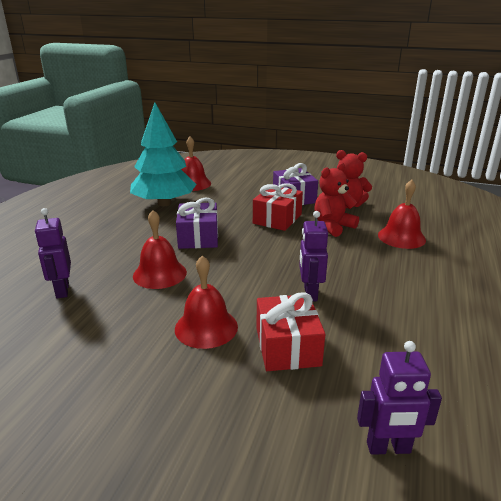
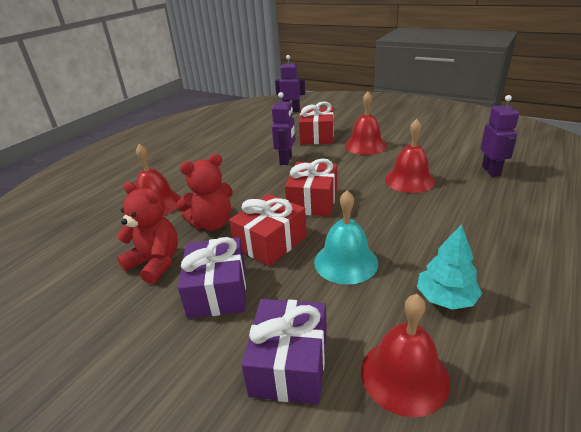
camera: 165 degrees left, 5 degrees up
(164, 203) = (446, 298): turquoise tree -> turquoise tree, size x0.52
(198, 237) = (377, 219): purple gift -> purple gift (289, 364)
(221, 213) = (346, 262): none -> turquoise bell
(256, 247) = (313, 201): none -> red gift

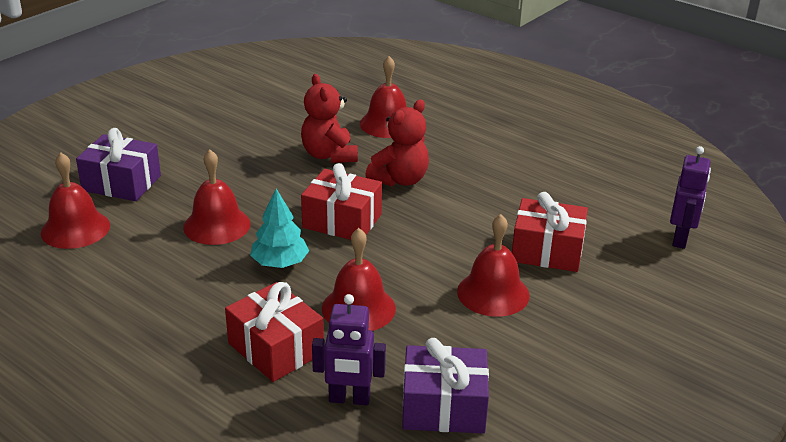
camera: 95 degrees right, 0 degrees up
(155, 263) = (279, 128): red teddy bear -> red teddy bear (400, 180)
(218, 291) = (221, 157): purple gift -> purple gift (443, 407)
(270, 242) = (275, 186): red gift -> red gift (276, 348)
(286, 160) = (465, 213): purple robot -> none
(346, 262) = (217, 225): turquoise bell -> red bell
(446, 298) = (131, 270): turquoise tree -> turquoise tree (280, 263)

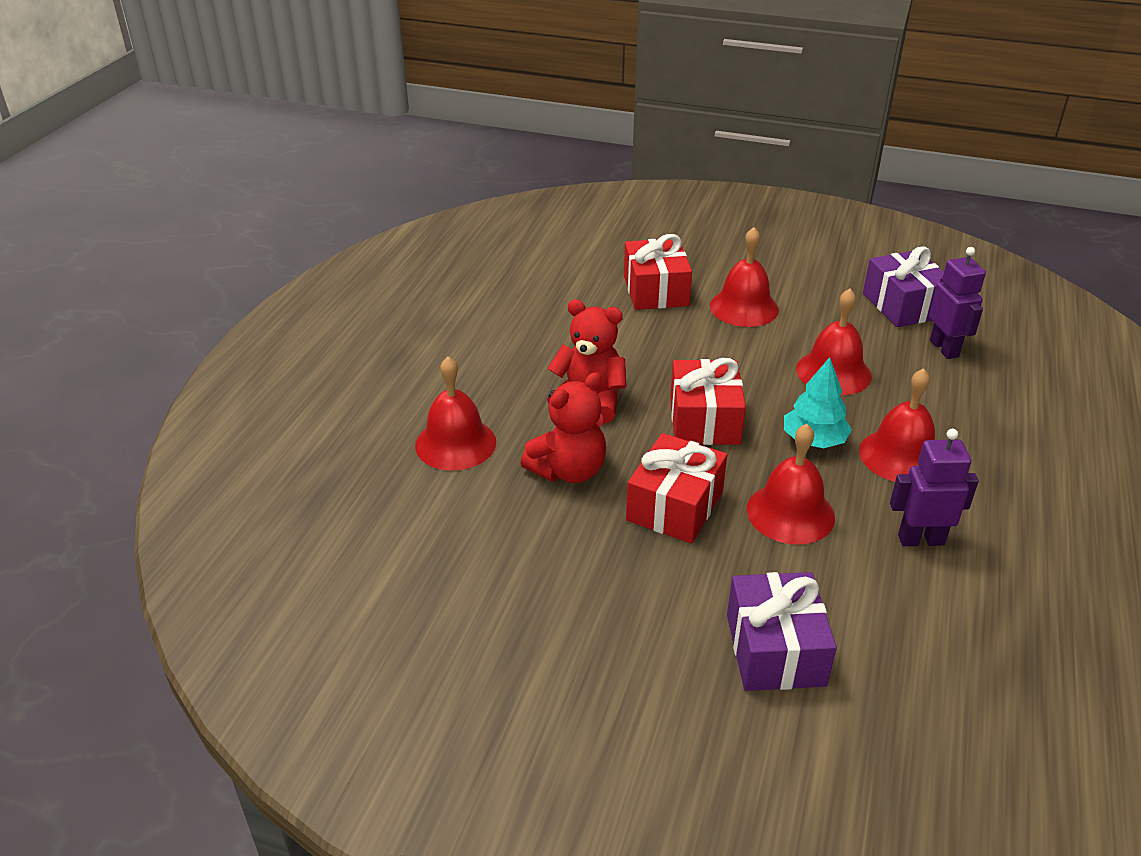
camera: 110 degrees left, 5 degrees up
(75, 229) = (907, 643): red bell -> red bell (900, 456)
(276, 348) = (932, 403): red gift -> red gift (675, 506)
(680, 239) = (583, 232): purple robot -> purple robot (920, 539)

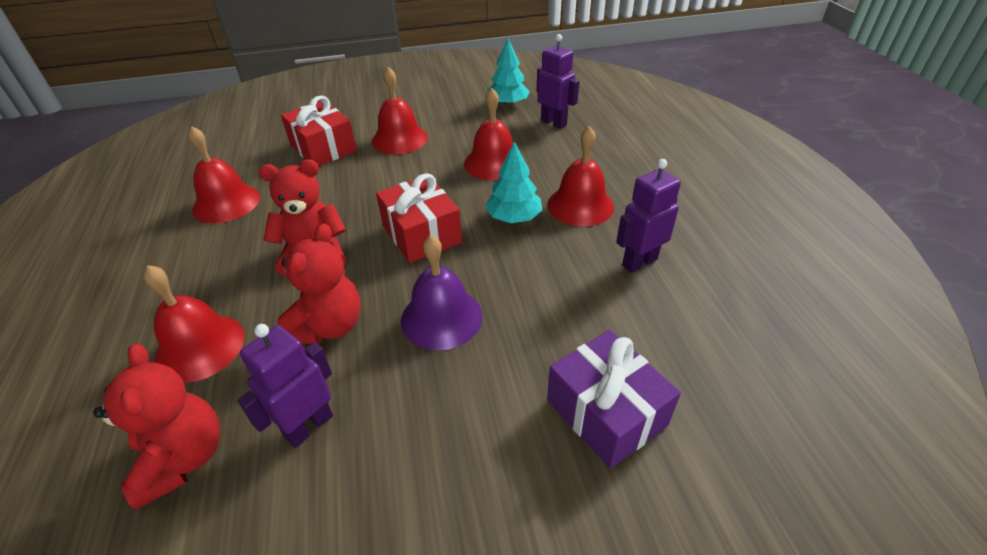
camera: 30 degrees left, 5 degrees up
(409, 523) = (183, 458): none -> red teddy bear
(512, 543) = (309, 426): none -> purple robot
(675, 506) = (441, 318): red gift -> purple bell
(790, 513) = (535, 282): red bell -> red bell (226, 203)
(903, 305) = (508, 104): purple gift -> turquoise tree

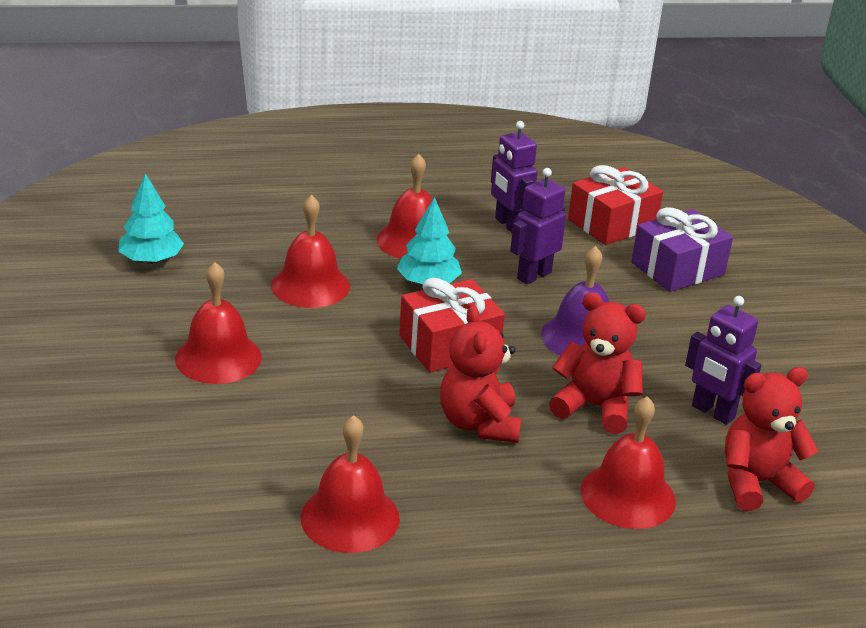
camera: 90 degrees left, 10 degrees down
(323, 148) = (218, 431): red gift -> red gift (612, 224)
(554, 122) = (224, 232): purple robot -> purple robot (533, 275)

